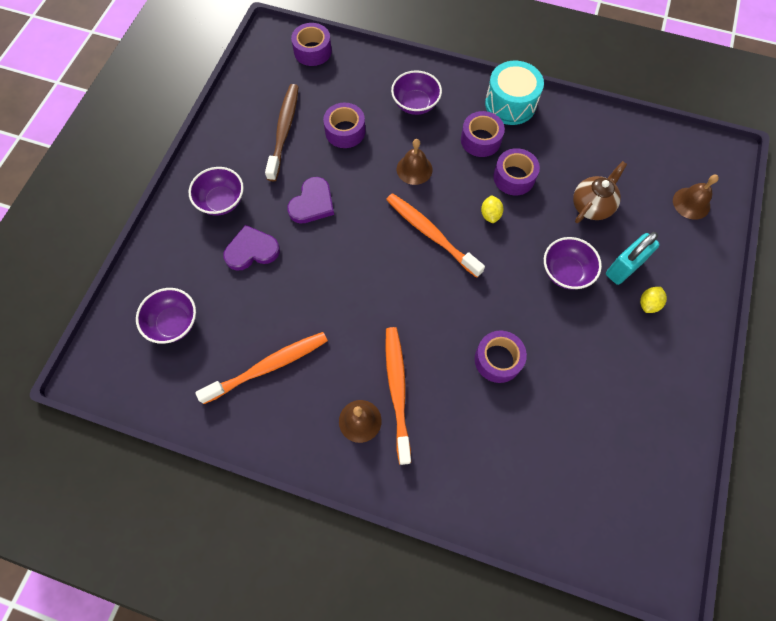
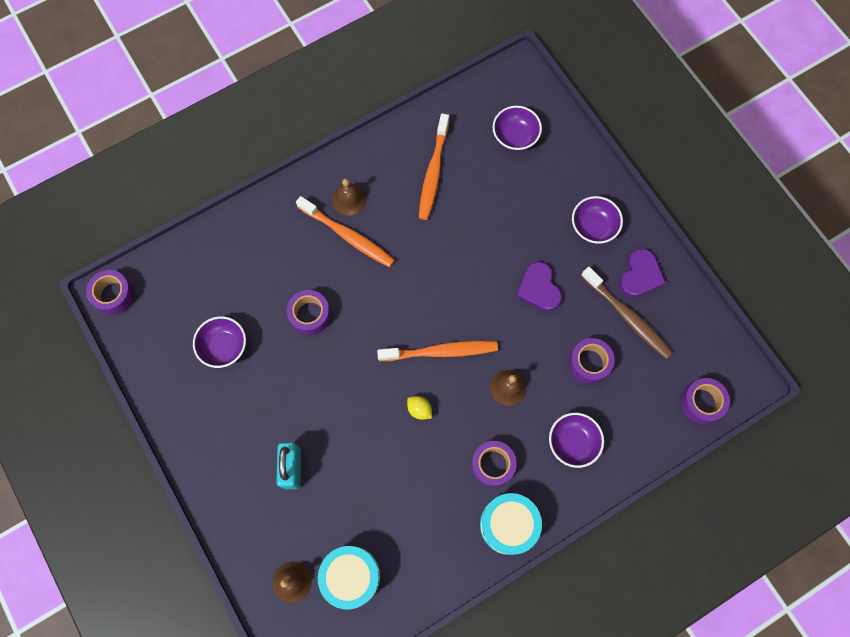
camera: 130 degrees right, 5 degrees up
(251, 250) = (532, 219): purple heart -> purple heart (640, 275)
(514, 177) = (436, 459): purple tape -> purple tape (114, 295)
(565, 272) = (327, 421): purple bowl -> purple bowl (224, 347)
(591, 206) = (359, 496): brown teapot -> none
(645, 170) = (351, 576): none -> turquoise drum
(648, 304) = (252, 457): yellow lemon -> none

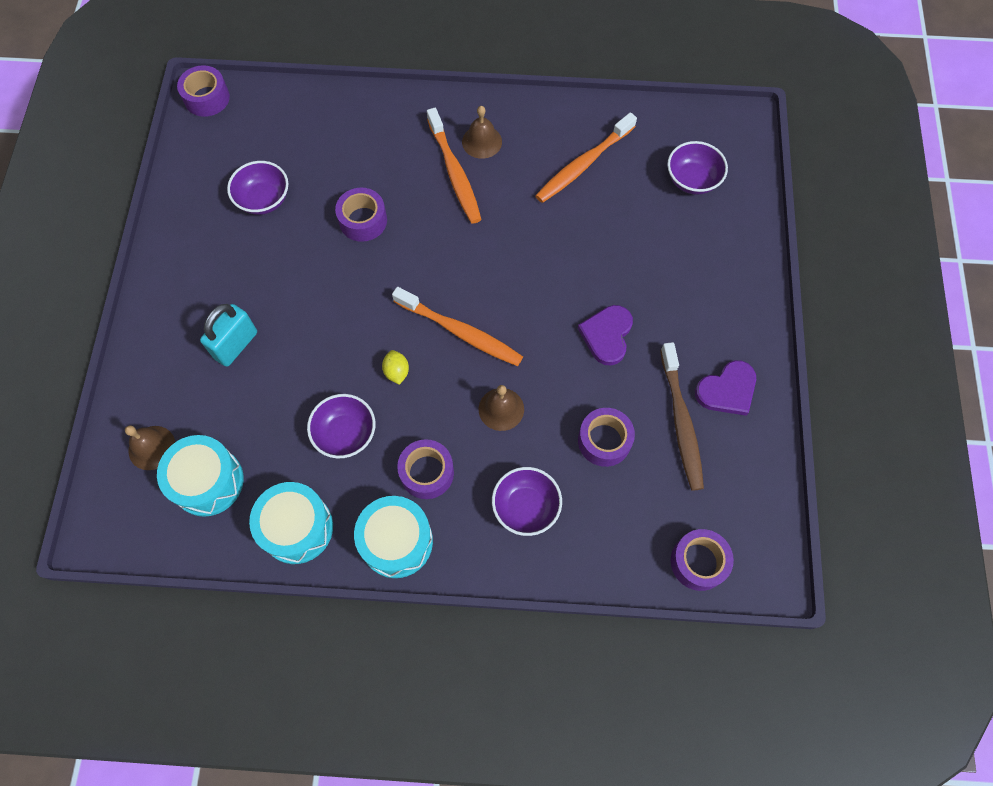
camera: 35 degrees right, 5 degrees down
(436, 563) = (297, 528): none -> turquoise drum
(593, 227) = (710, 312): purple bowl -> purple bowl (345, 434)

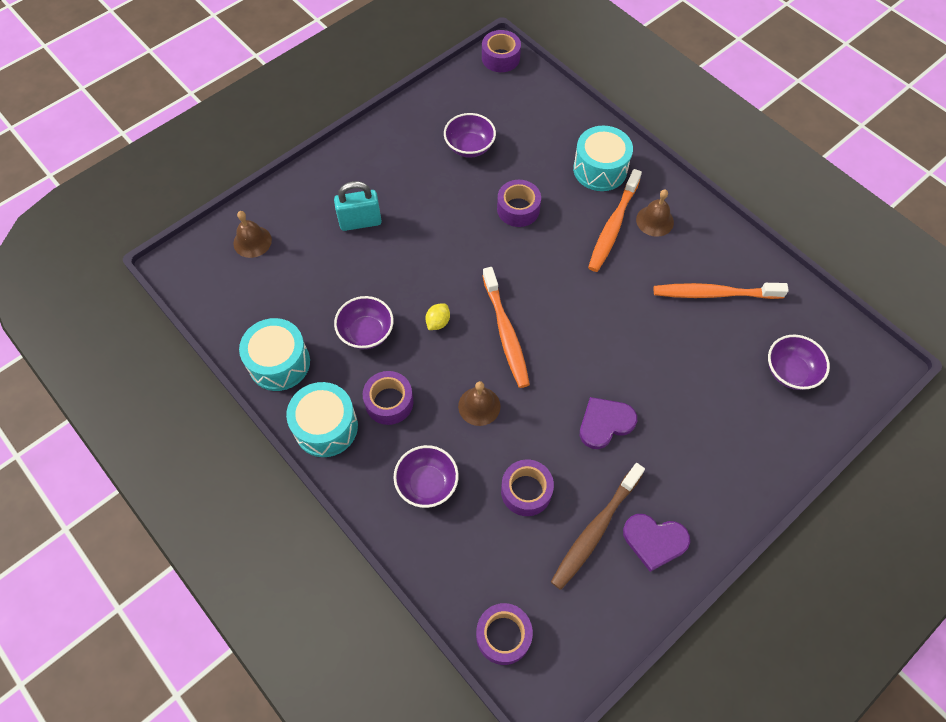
camera: 45 degrees right, 5 degrees down
(208, 482) = (261, 289): turquoise drum -> turquoise drum (600, 169)

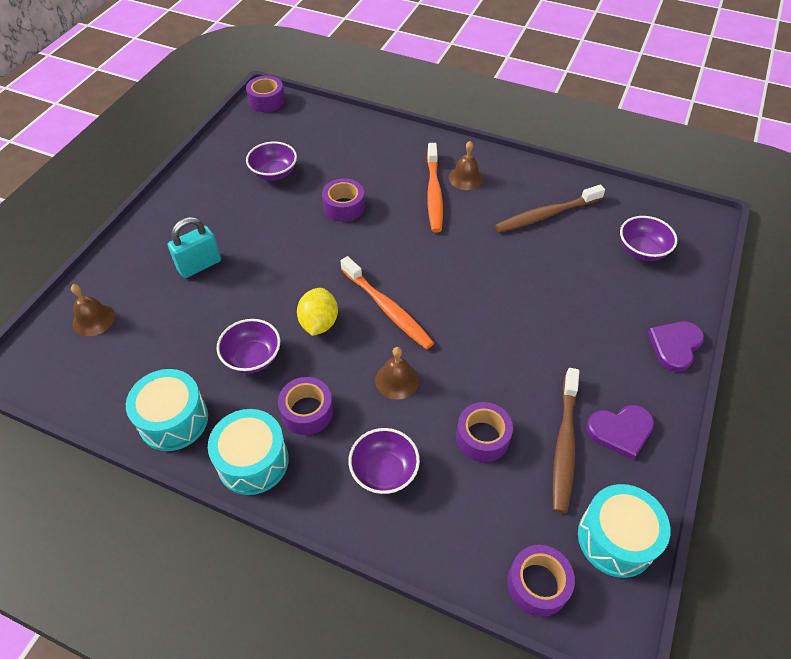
camera: 25 degrees left, 10 degrees down
(438, 322) = (319, 323): yellow lemon -> yellow lemon, size x1.66
(600, 169) = (398, 155): turquoise drum -> turquoise drum (616, 538)
(605, 423) = (518, 349): purple heart -> purple heart (675, 346)
(714, 294) = (546, 215): orange toothbrush -> brown toothbrush

